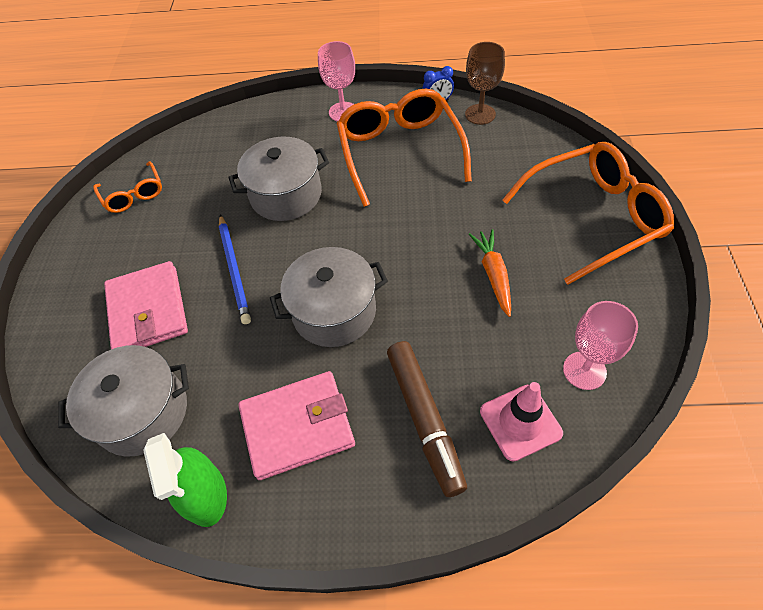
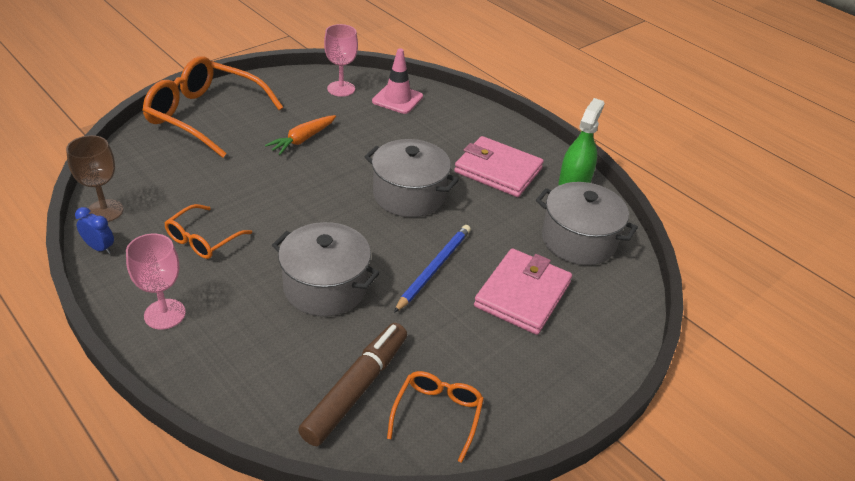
camera: 140 degrees left, 15 degrees down
(400, 152) = (203, 240): orange glasses -> orange glasses, size x0.52
(425, 419) = (435, 128): brown marker -> brown marker (356, 389)

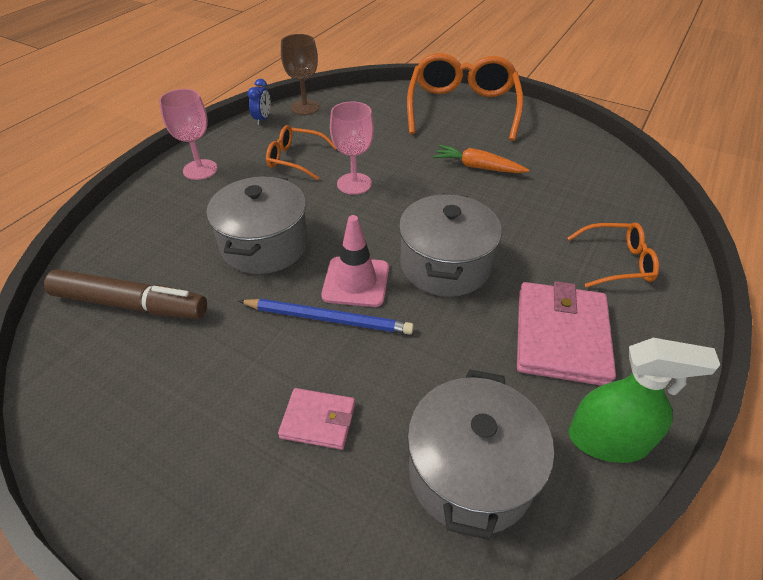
camera: 75 degrees right, 5 degrees up
(341, 89) = (591, 165): pink goblet -> pink goblet (354, 184)
(397, 99) = (619, 209): pink traffic cone -> pink traffic cone (356, 282)
(437, 414) = (100, 378): orange glasses -> orange glasses (617, 262)
(522, 295) = (318, 420): pink wallet -> pink wallet, size x0.54

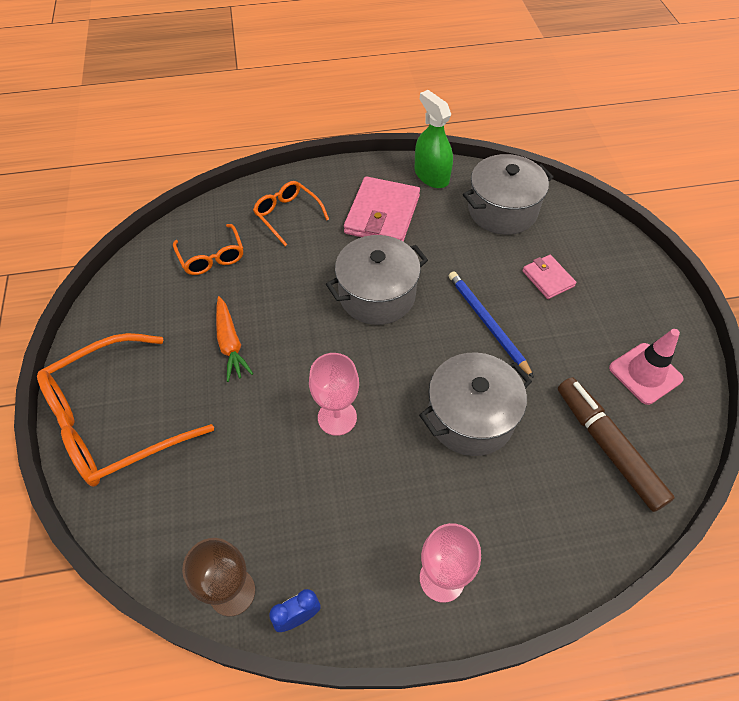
camera: 130 degrees left, 10 degrees up
(296, 159) = (343, 501): orange glasses -> orange glasses (212, 257)
(356, 282) = (443, 332): pink traffic cone -> pink traffic cone (645, 373)
(561, 336) = (382, 214): pink wallet -> pink wallet turned 45 degrees counterclockwise

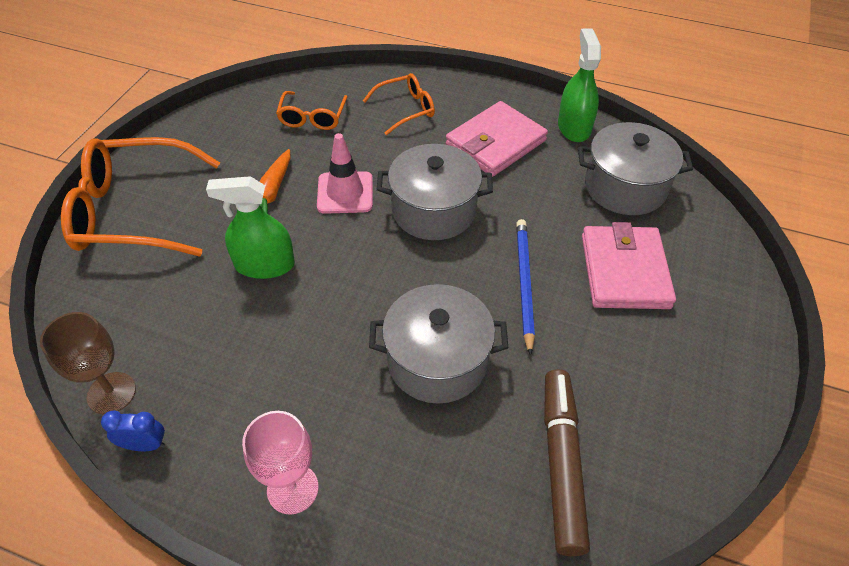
camera: 30 degrees right, 5 degrees down
(275, 410) = (264, 265): none -> green spray bottle
(287, 215) = (405, 109): orange glasses -> orange glasses turned 75 degrees clockwise
(337, 417) = (312, 298): pink goblet -> none
(548, 278) = (624, 271): pink wallet -> pink wallet, size x1.85
(645, 373) = (665, 414): pink traffic cone -> pink traffic cone (345, 193)

